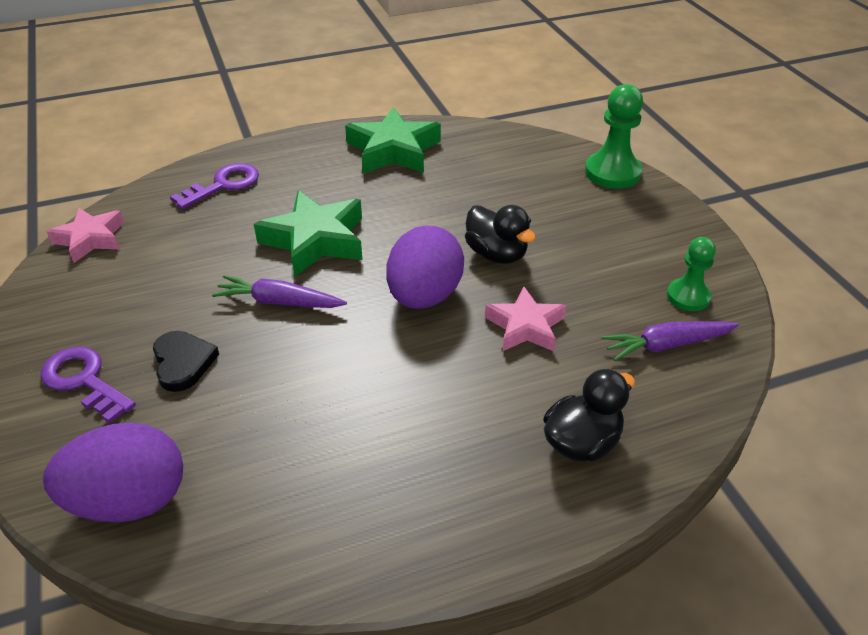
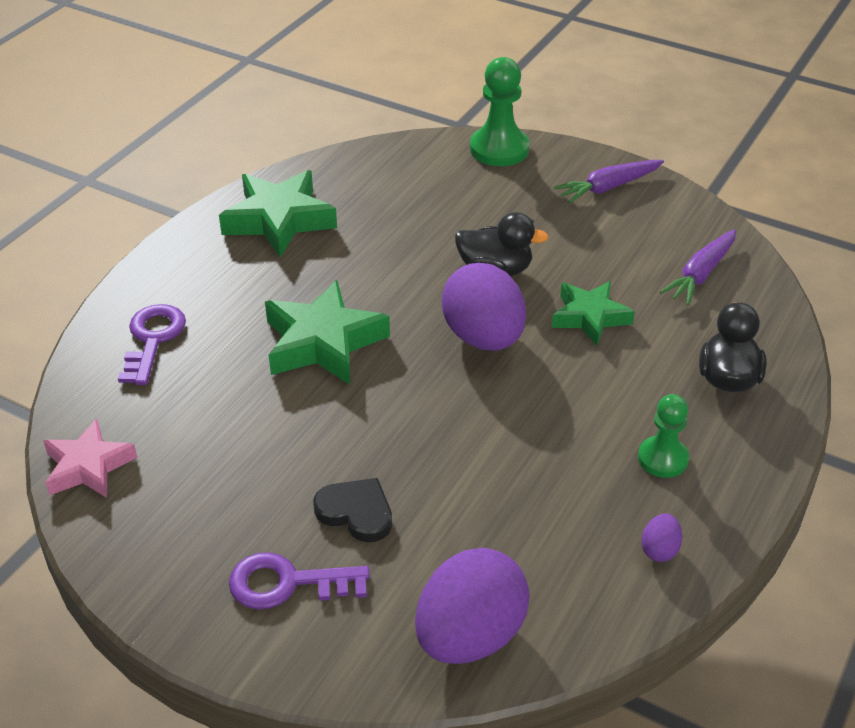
camera: 40 degrees left, 0 degrees up
(279, 302) = (367, 413): purple carrot -> purple carrot (608, 187)
(340, 541) = (659, 550): none -> purple egg
(525, 326) = (590, 317): pink star -> green star
(688, 296) = (673, 228): green pawn -> green pawn (662, 458)

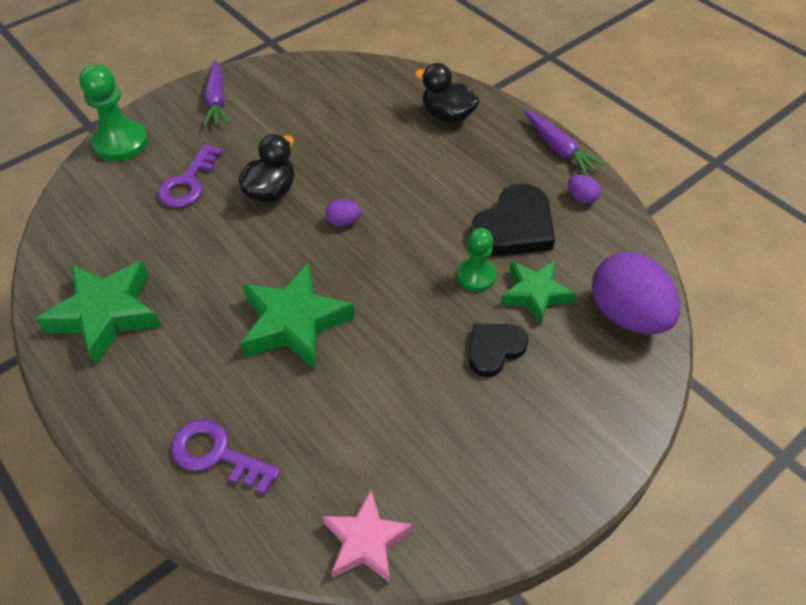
camera: 70 degrees left, 10 degrees up
(288, 583) = (551, 411): purple key -> purple key (188, 182)
(483, 338) = (343, 221): purple egg -> purple egg, size x0.42
(562, 489) = (514, 227): none -> black heart
(590, 317) = (354, 158): green star -> green star (535, 294)
(662, 458) = (505, 170): green pawn -> green pawn (476, 276)
(700, 274) = (342, 91): purple carrot -> purple carrot (559, 149)

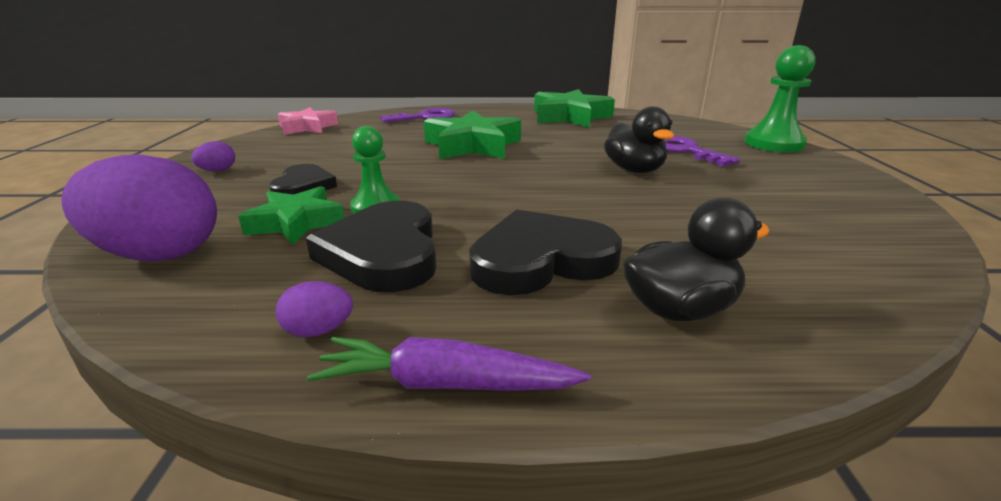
camera: 130 degrees right, 25 degrees down
(216, 101) = (833, 184): purple carrot -> none
(343, 221) = (548, 183): purple egg -> purple egg (218, 171)
(454, 169) = (541, 260): none -> black heart

